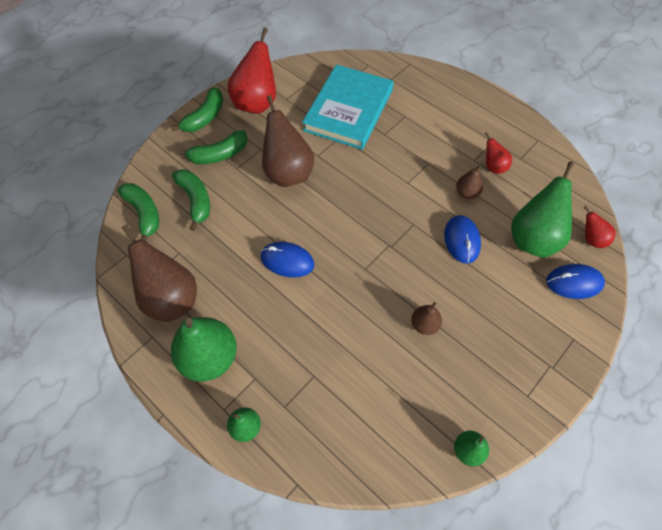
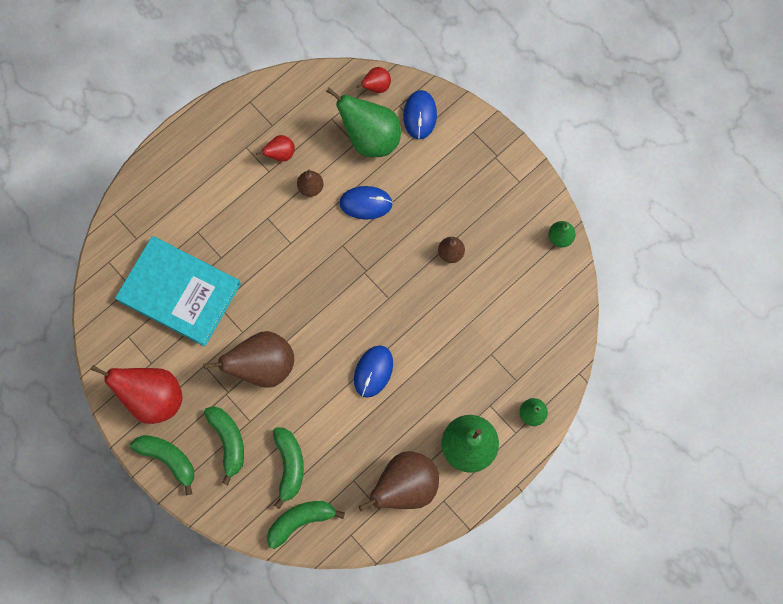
camera: 85 degrees left, 15 degrees up
(195, 200) = (289, 465): green banana -> green banana turned 105 degrees clockwise

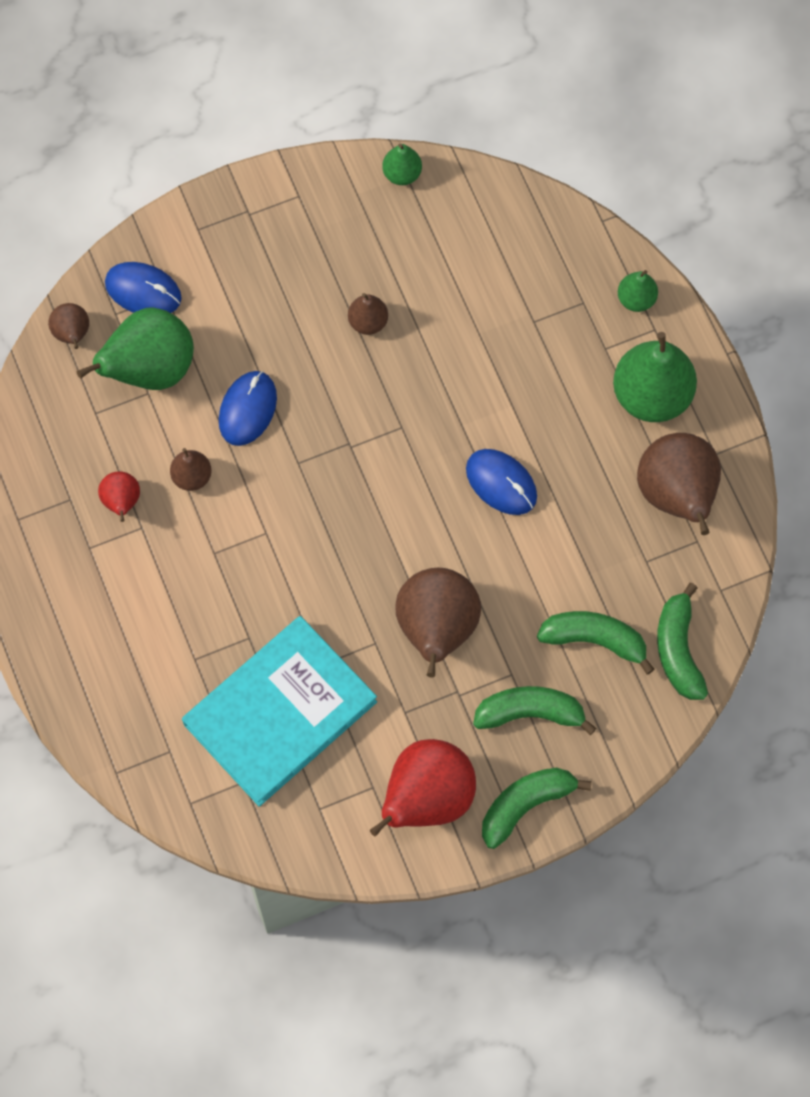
camera: 70 degrees left, 5 degrees down
(376, 87) = (72, 334): red pear -> brown pear

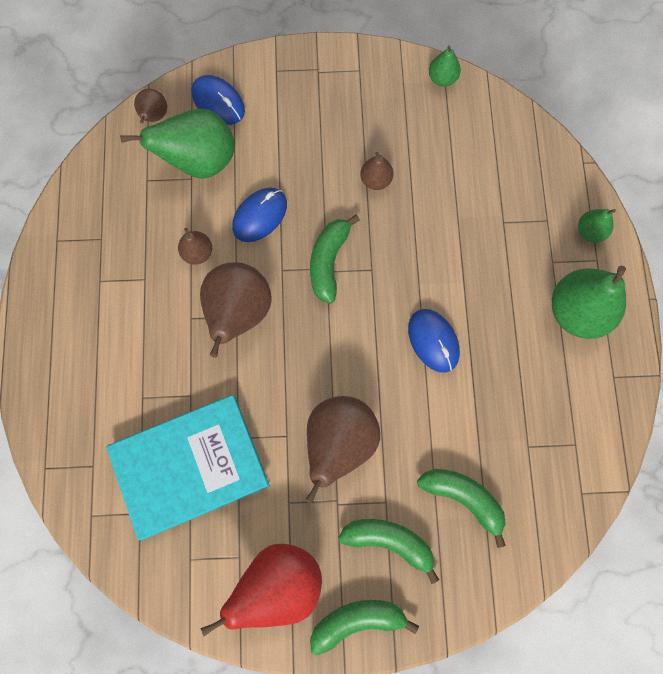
camera: 20 degrees right, 5 degrees up
(122, 502) = (138, 254): red pear -> none
(677, 495) = (571, 400): brown pear -> brown pear (238, 313)
(678, 650) = (530, 532): green banana -> green banana (328, 261)

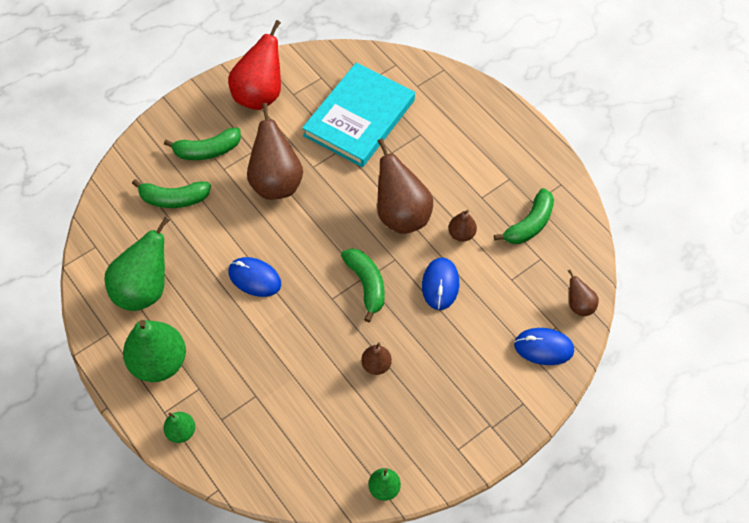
camera: 145 degrees right, 15 degrees down
(199, 161) = (516, 295): green pear -> green pear (144, 289)
(357, 621) = (200, 104): green banana -> green banana (529, 224)

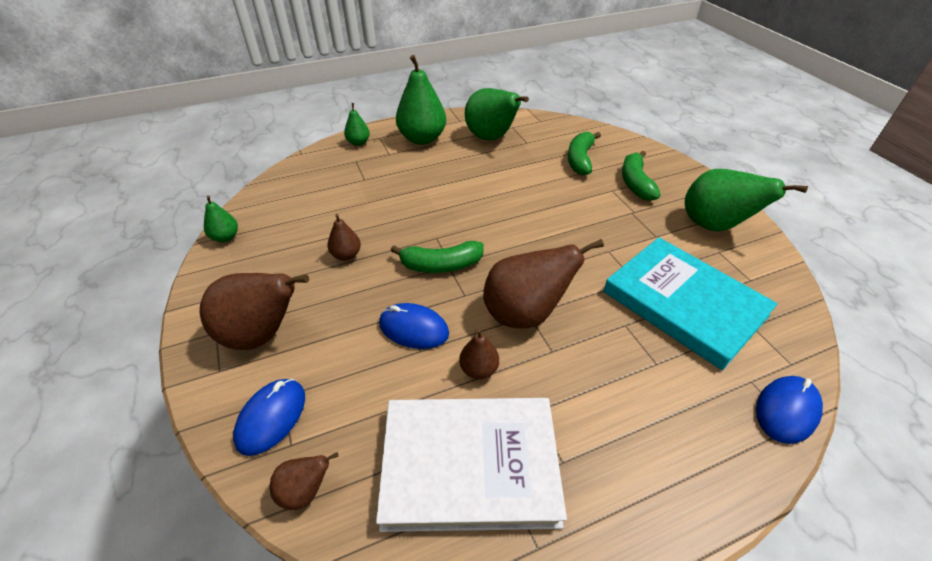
camera: 105 degrees right, 15 degrees down
(254, 278) = (479, 193): blue mouse -> blue mouse (786, 410)
(260, 95) = (714, 226): red pear -> green pear
(276, 182) = (590, 221): brown pear -> brown pear (262, 334)
(529, 224) = (470, 464): green banana -> white book

